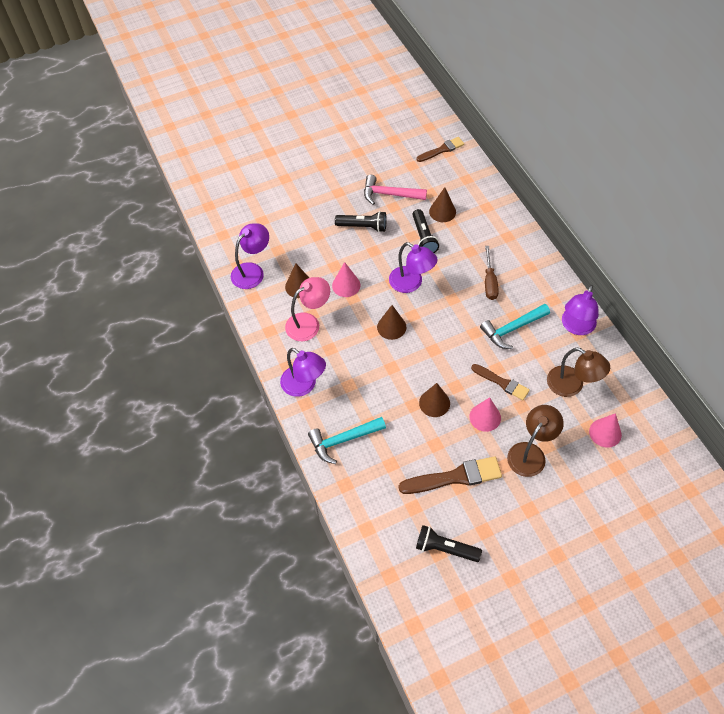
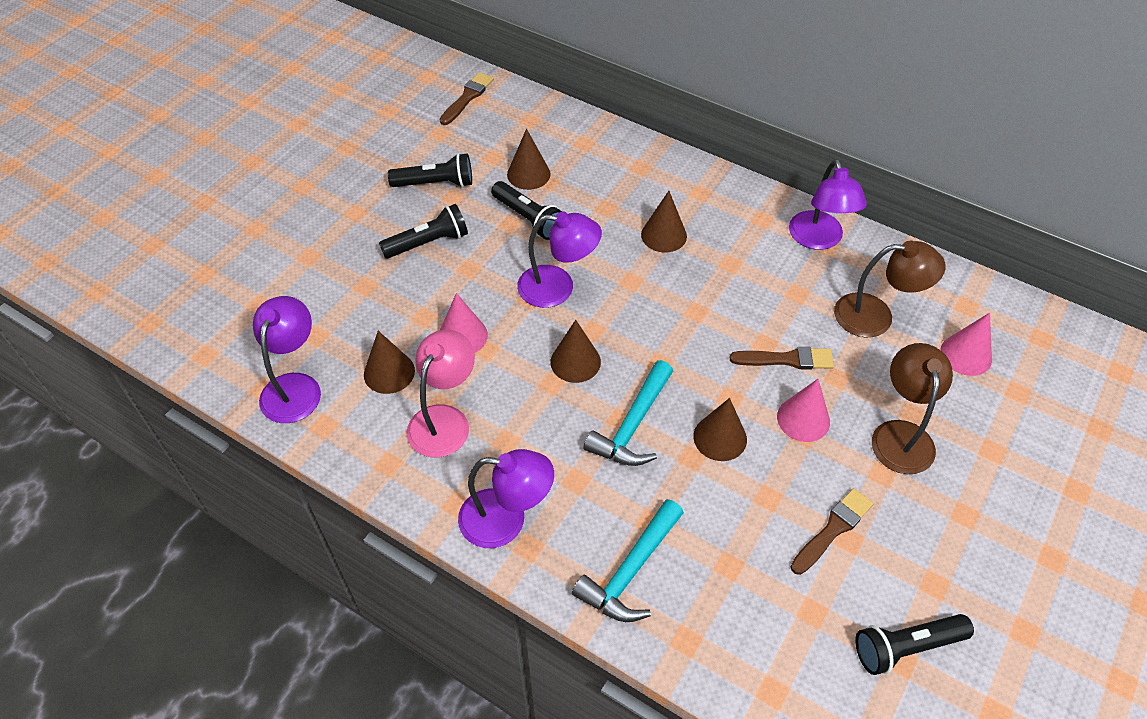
camera: 35 degrees left, 5 degrees down
(389, 194) = (435, 183): pink hammer -> black flashlight
(455, 477) = (833, 529): brown brush -> brown brush, size x0.64
(489, 282) = (664, 235): brown screwdriver -> brown cone
(512, 329) = (742, 282): turquoise hammer -> turquoise hammer (632, 426)

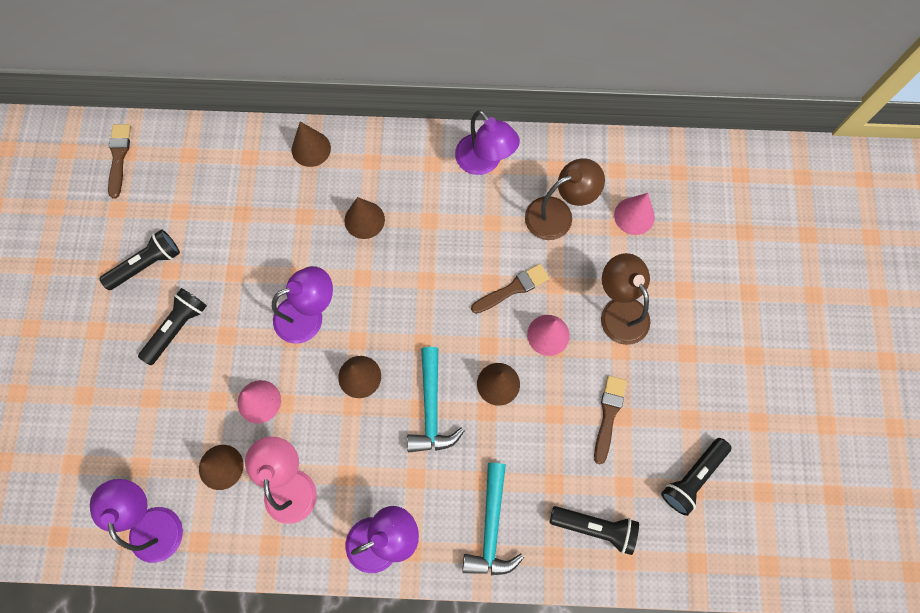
camera: 30 degrees left, 20 degrees up
(528, 174) = (221, 214): brown cone -> brown cone (311, 149)
(528, 218) = (246, 260): black flashlight -> black flashlight (594, 527)

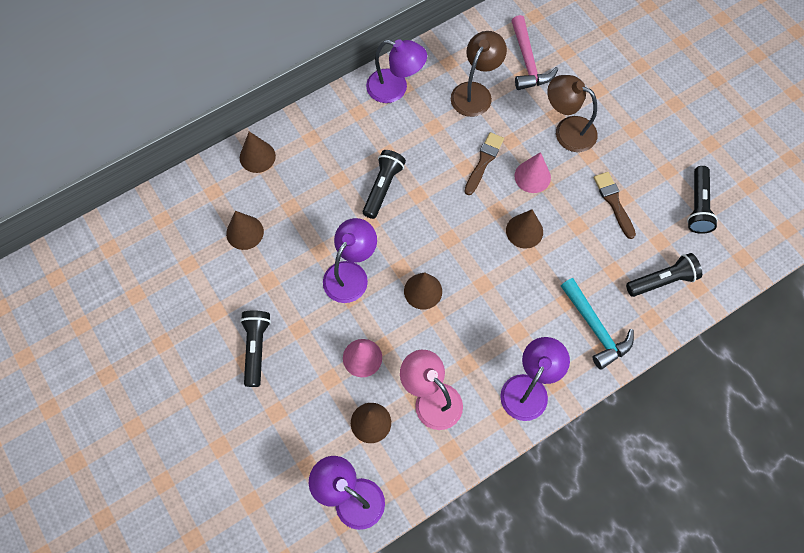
camera: 35 degrees left, 5 degrees down
(119, 157) = (105, 256): brown brush -> none
(146, 264) = (193, 319): black flashlight -> black flashlight (383, 187)
(364, 220) = (339, 181): brown cone -> brown cone (245, 232)
(431, 409) = (492, 278): turquoise hammer -> none
(634, 216) = (528, 62): pink cone -> pink hammer

